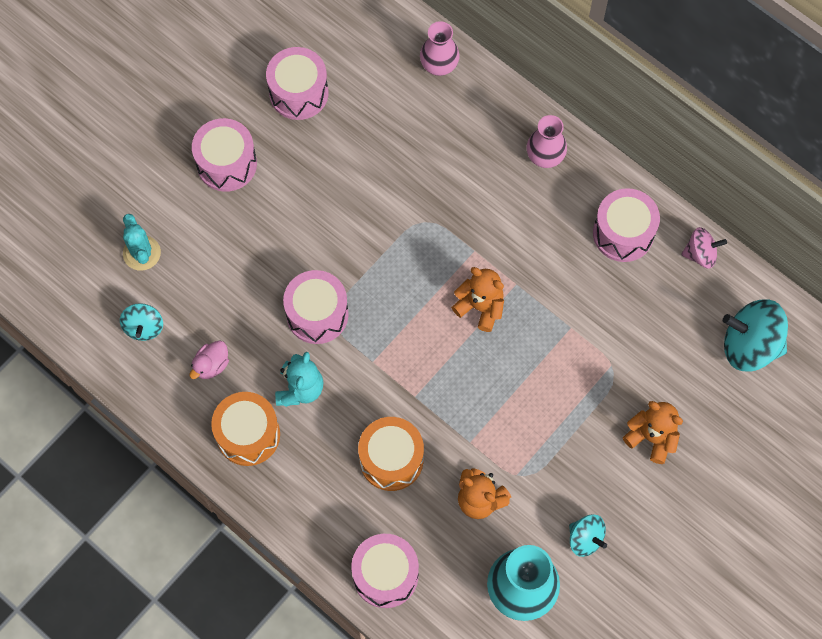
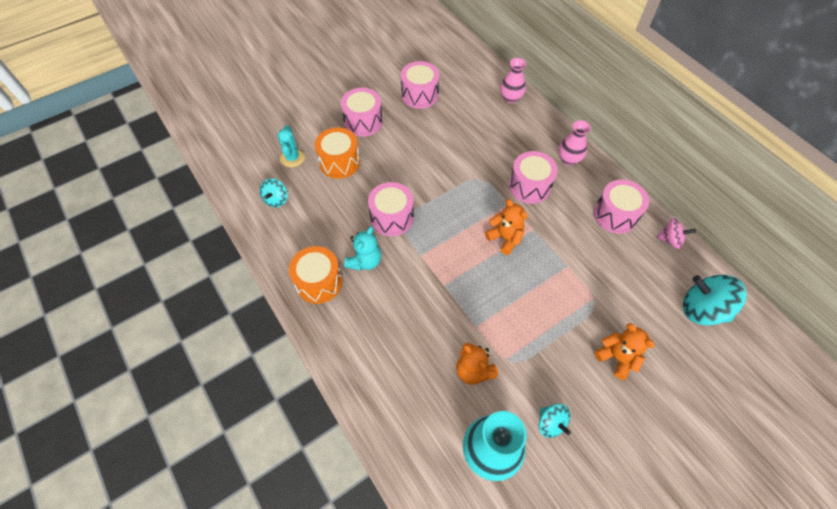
camera: 15 degrees right, 10 degrees down
(211, 365) = (311, 232): pink duck -> none
(385, 575) = (385, 409): pink drum -> pink drum (529, 186)
(391, 459) = (415, 324): orange drum -> orange drum (339, 162)

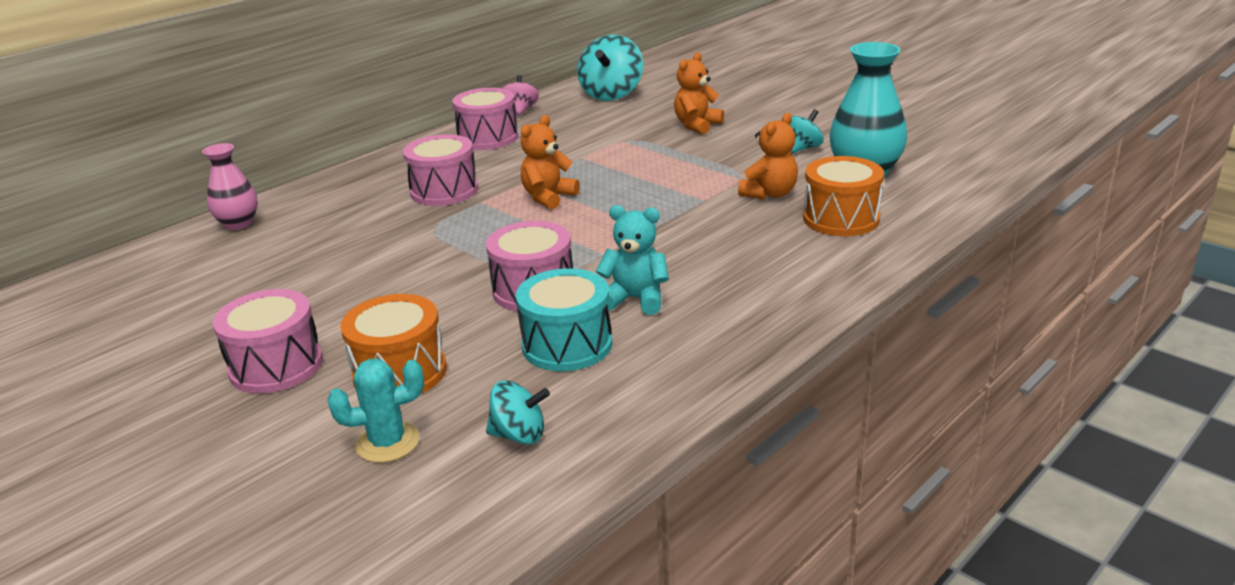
camera: 100 degrees left, 30 degrees down
(319, 282) = (700, 335): orange drum -> orange drum (841, 218)
(335, 225) = (567, 345): none -> turquoise drum
(420, 95) = (205, 312): pink drum -> none
(568, 159) = (387, 170): pink vase -> none

